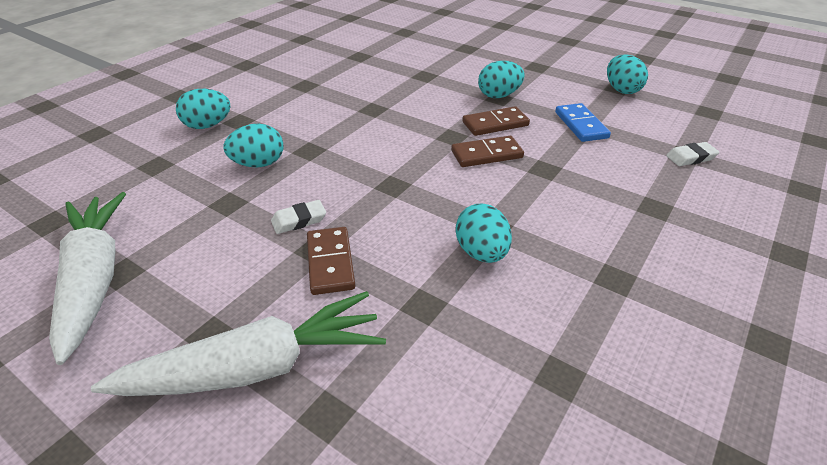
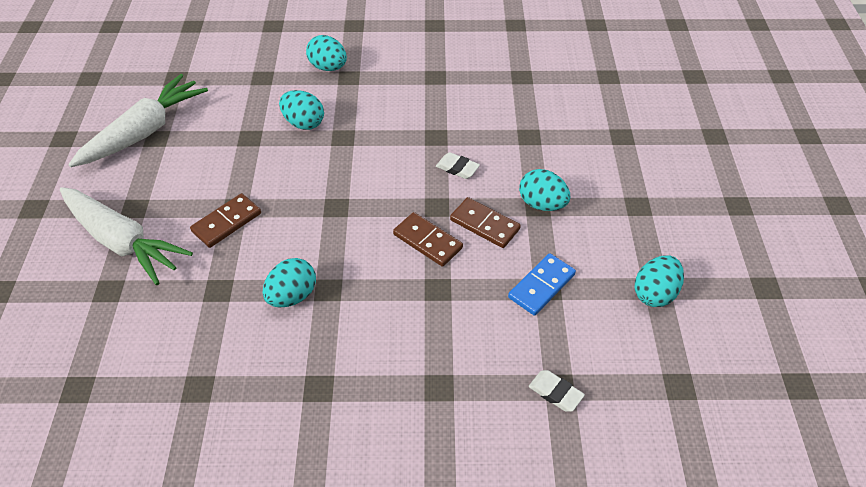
camera: 55 degrees right, 10 degrees up
(299, 220) = (257, 182): white eraser -> white eraser (457, 168)

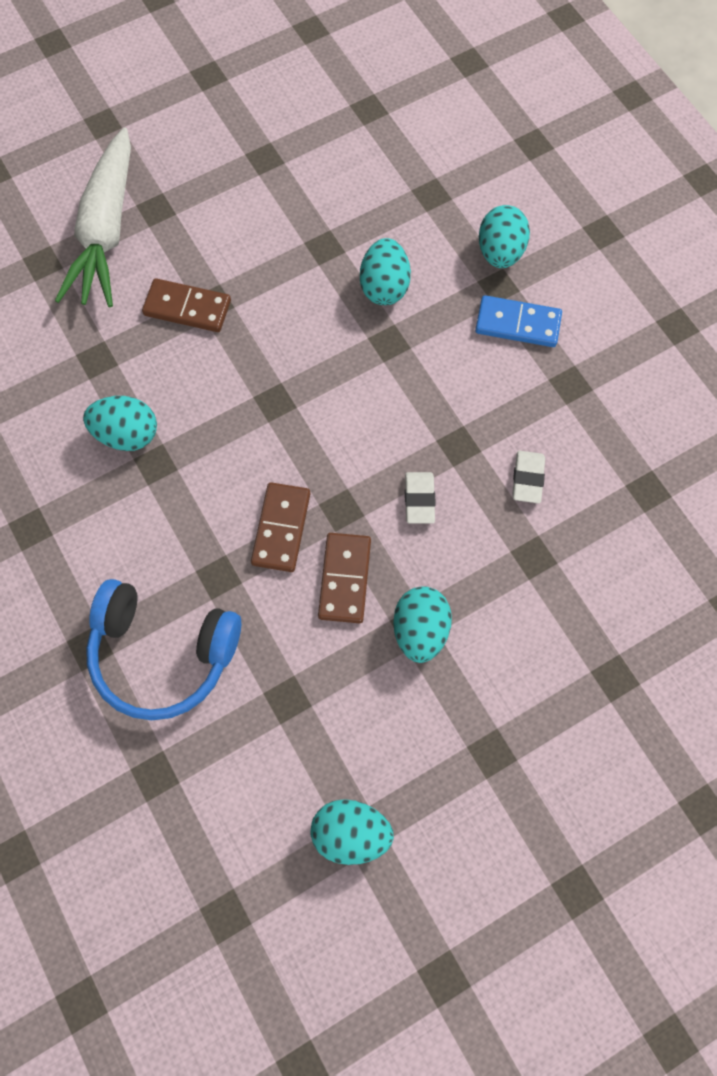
camera: 60 degrees right, 20 degrees up
(144, 132) = (265, 140): white carrot -> none
(473, 344) = (162, 654): none -> blue headphones
(541, 286) = (286, 691): blue domino -> blue domino (517, 324)
(555, 393) = (144, 775): white eraser -> white eraser (527, 478)

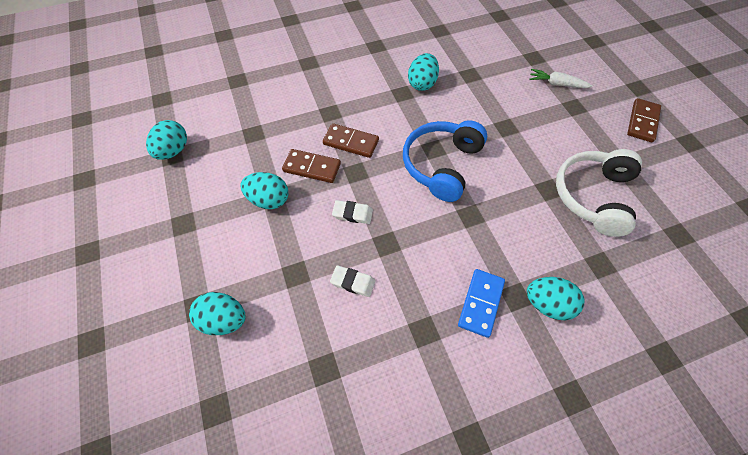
camera: 100 degrees right, 10 degrees down
(106, 231) = (557, 84): white carrot -> white carrot, size x0.49
(162, 654) = (295, 87): blue headphones -> blue headphones (441, 165)
(187, 308) = (502, 115): brown domino -> brown domino (642, 122)
(326, 196) = (593, 196): none -> white headphones
(384, 287) = (516, 219): turquoise egg -> turquoise egg (224, 320)

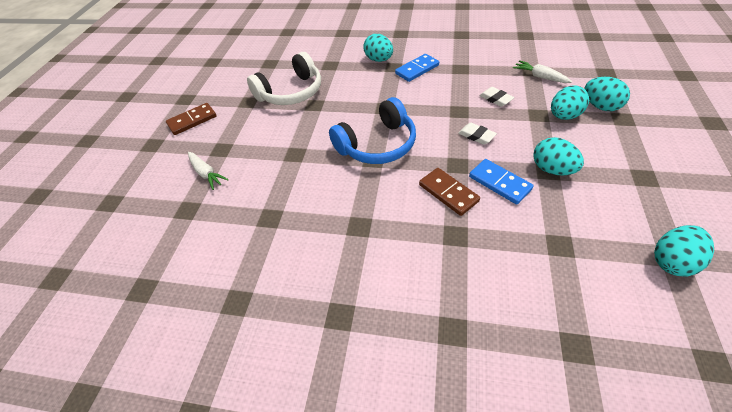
camera: 145 degrees left, 10 degrees down
(308, 356) = (540, 77): none -> white carrot
(312, 167) = (499, 183): brown domino -> blue domino
(422, 83) = (328, 229): turquoise egg -> turquoise egg (564, 116)

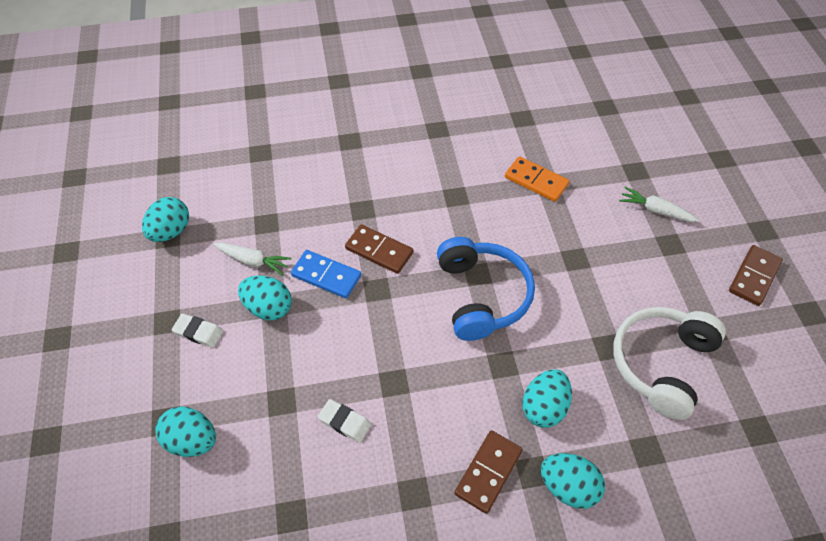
camera: 155 degrees right, 5 degrees up
(277, 222) = (536, 181): none -> orange domino
(377, 145) = (482, 295): blue headphones -> blue headphones turned 135 degrees clockwise
(417, 69) = (488, 472): blue domino -> brown domino
(476, 136) = (362, 340): white eraser -> white eraser (198, 332)
(540, 77) = (276, 499): white carrot -> white carrot (253, 261)
(564, 116) = (246, 406): turquoise egg -> turquoise egg (544, 407)

